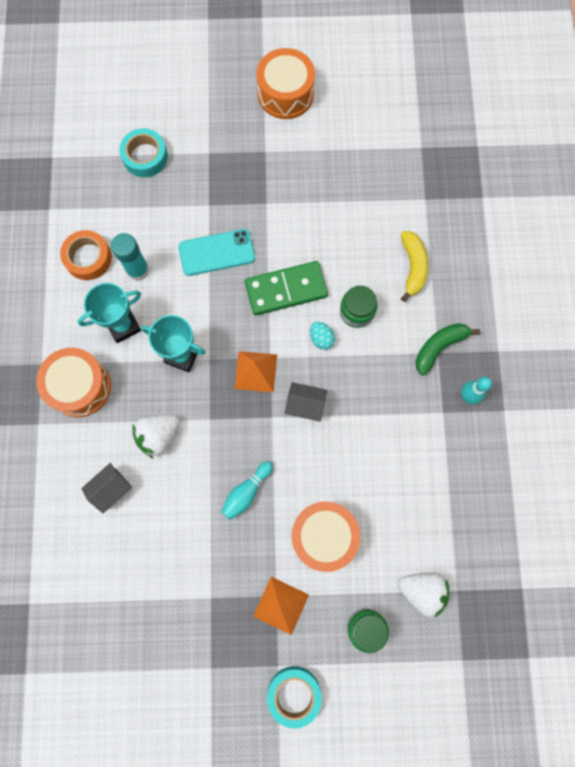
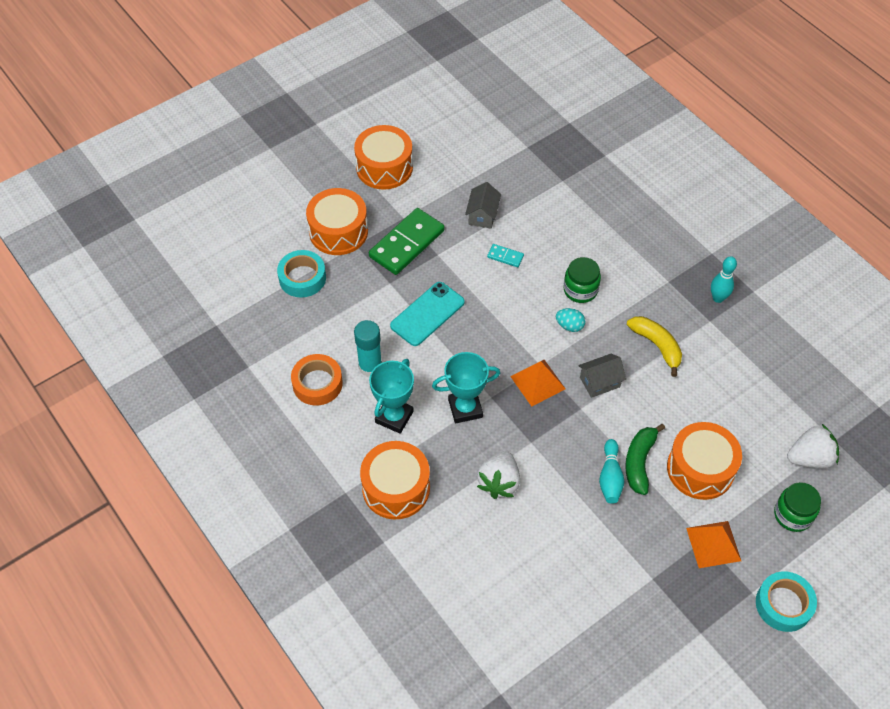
camera: 35 degrees left, 20 degrees down
(111, 489) = (494, 550): grey house -> grey house (482, 215)
(204, 132) = (338, 231): none -> orange drum
(286, 289) = (509, 307): green domino -> green domino (406, 243)
(319, 241) = (505, 256): none -> turquoise domino
(412, 267) = (595, 233): yellow banana -> yellow banana (656, 346)
(439, 347) = (666, 277): green banana -> green banana (639, 462)

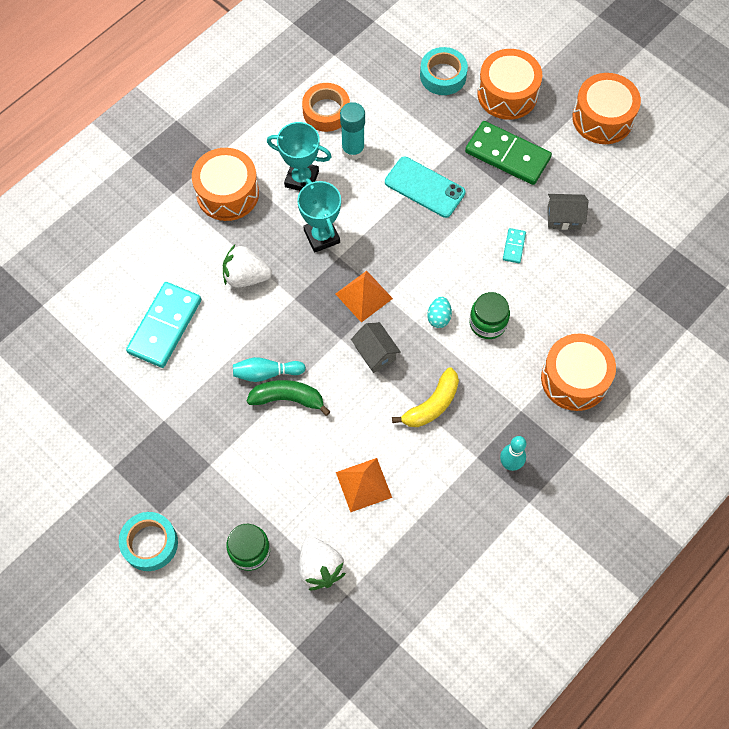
camera: 80 degrees right, 10 degrees up
(545, 566) = (165, 326): none -> turquoise domino
(700, 469) = (289, 457): orange drum -> orange drum (574, 379)
(713, 544) = (207, 474): orange pyramid -> orange pyramid (363, 484)

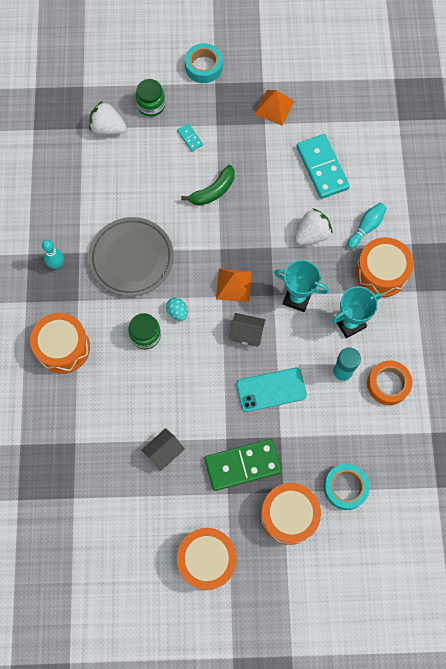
camera: 135 degrees right, 5 degrees up
(266, 373) = (239, 193): turquoise bowling pin -> turquoise bowling pin (366, 227)
(363, 484) = (126, 185): orange pyramid -> orange pyramid (274, 107)
(375, 353) = (192, 258): grey house -> grey house (247, 333)
(432, 404) = (131, 258): yellow banana -> grey plate
(514, 246) = (176, 401): turquoise domino -> turquoise domino (190, 138)

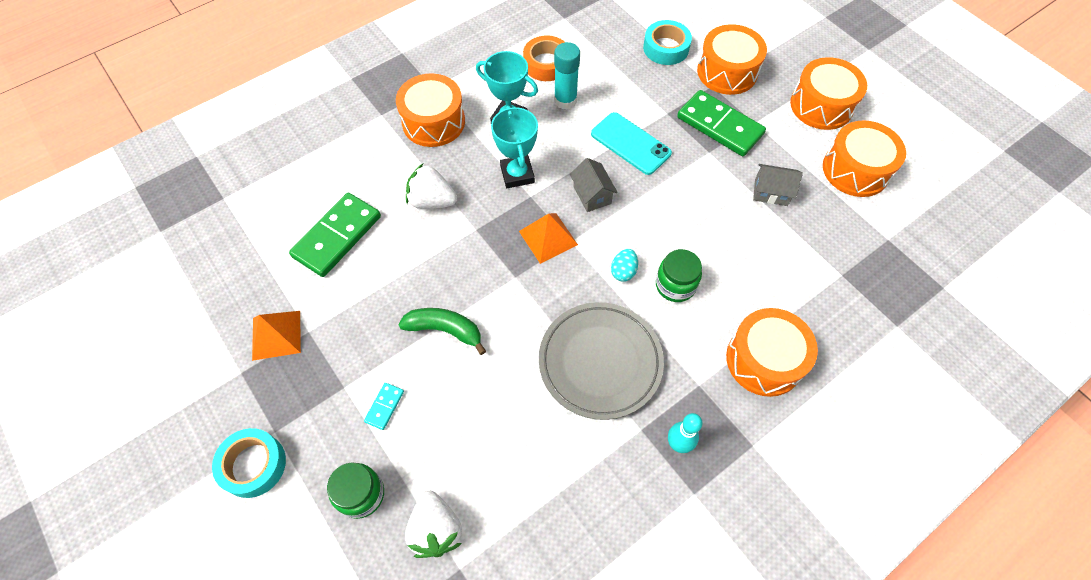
camera: 125 degrees left, 10 degrees down
(137, 529) = (855, 170): none -> orange drum
(322, 168) = (337, 237): turquoise domino -> green domino
(366, 227) = (389, 159): turquoise bowling pin -> none

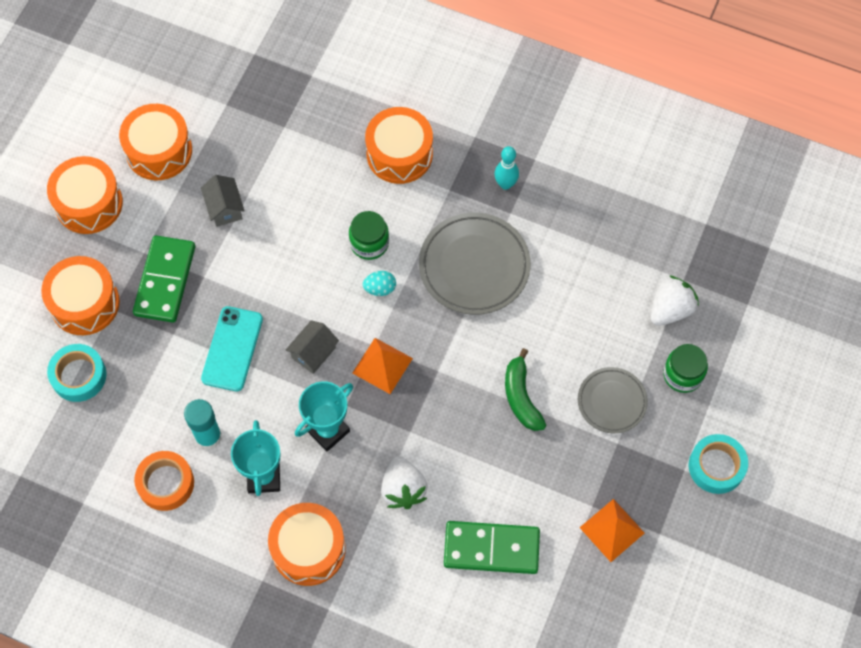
camera: 120 degrees left, 5 degrees up
(384, 406) = (612, 401): turquoise domino -> grey plate

